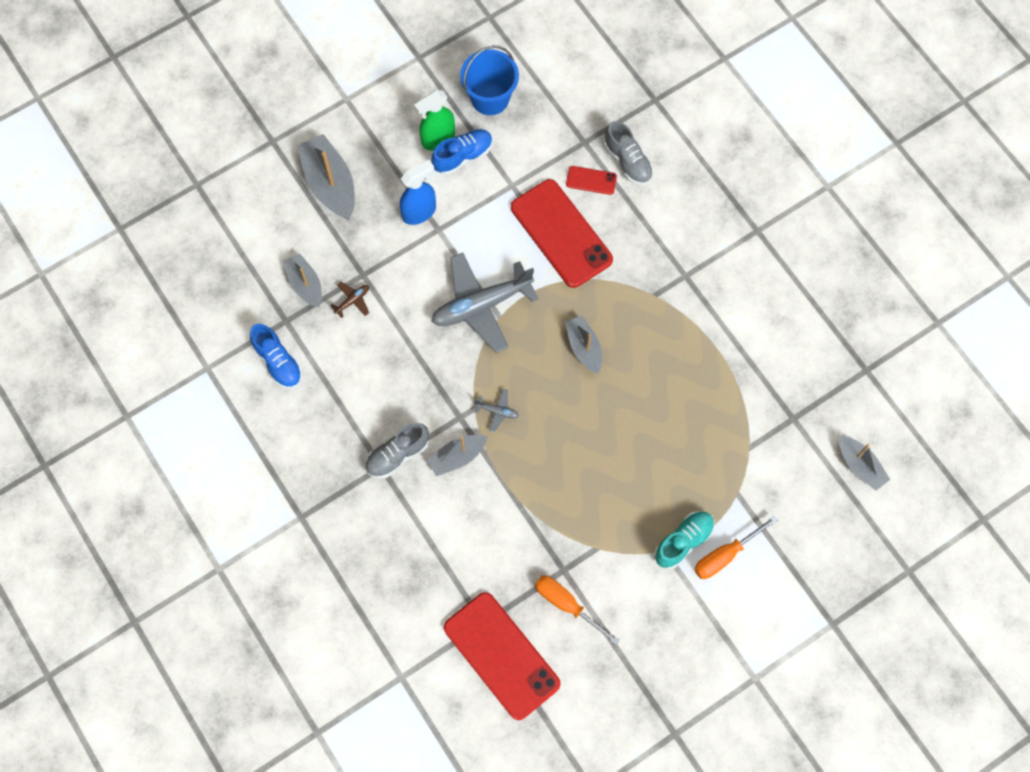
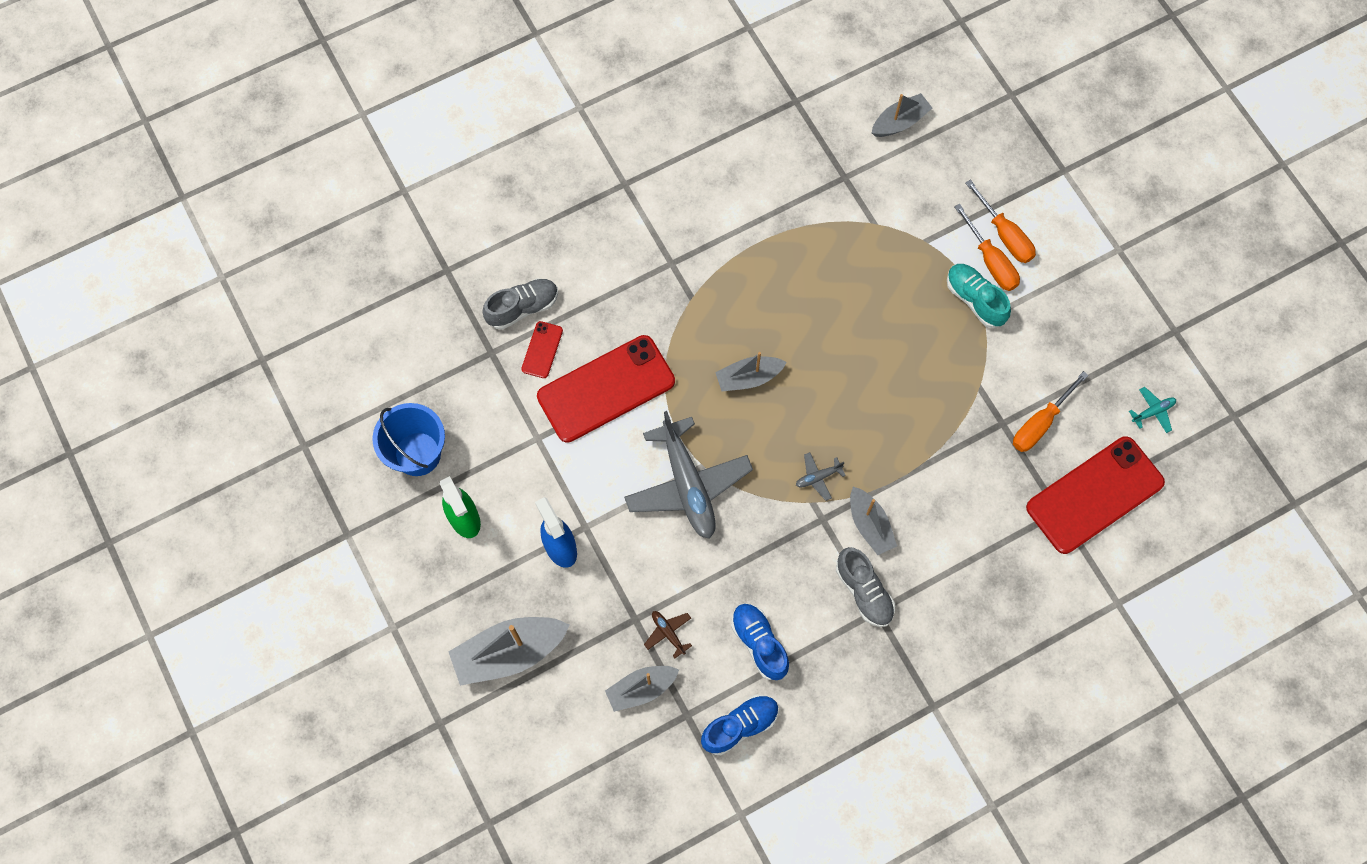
camera: 85 degrees left, 0 degrees up
(463, 156) = (492, 491): blue shoe -> blue shoe (759, 643)
(497, 411) = (818, 477): grey plane -> grey plane turned 135 degrees counterclockwise
(589, 711) = (1152, 412): none -> turquoise plane
(754, 568) = (1005, 235): none -> orange screwdriver

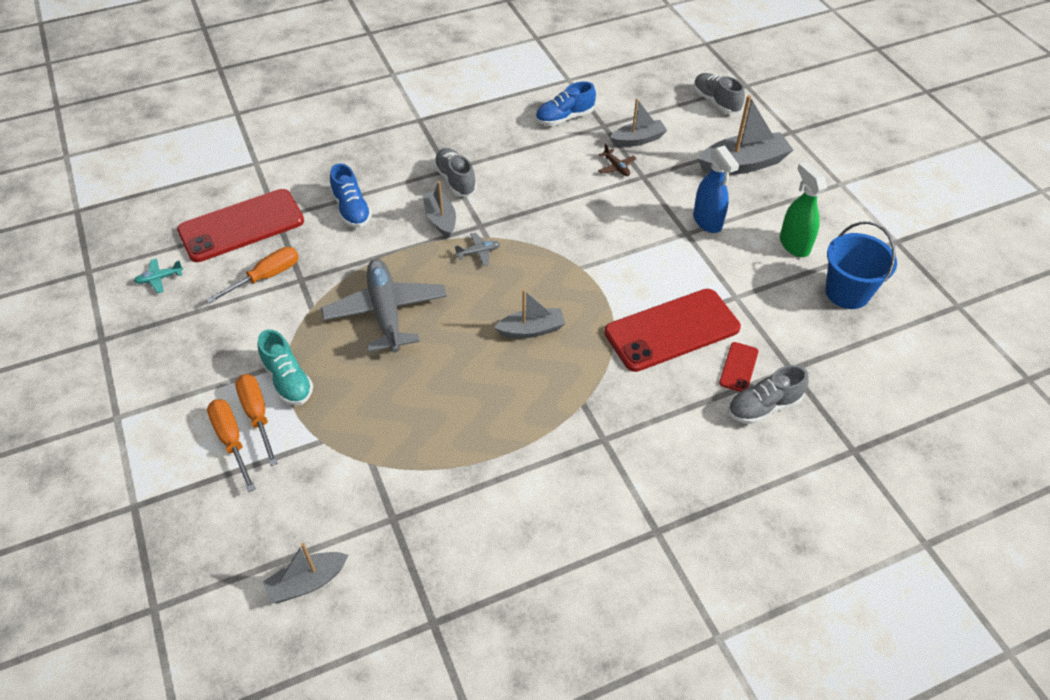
camera: 175 degrees left, 20 degrees down
(534, 779) = (716, 102): none -> grey shoe
(687, 484) = (596, 255): grey plane -> grey plane (386, 312)
(759, 643) = (544, 157): blue shoe -> blue shoe (352, 210)

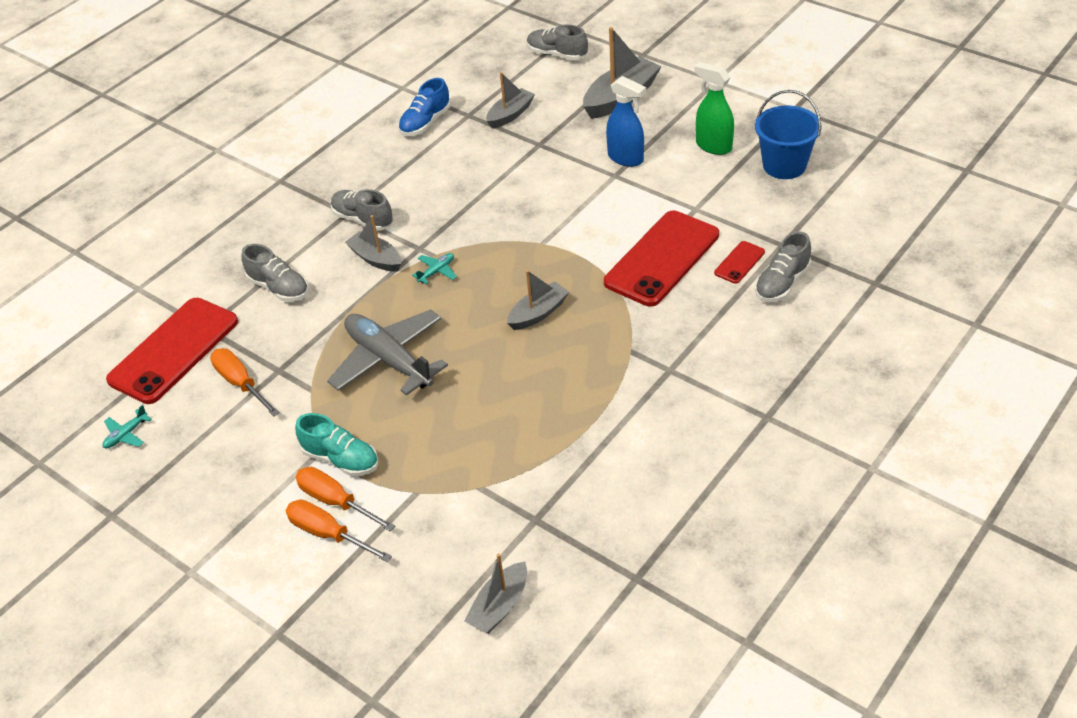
camera: 25 degrees left, 5 degrees down
(266, 277) = (240, 383): orange screwdriver -> orange screwdriver turned 60 degrees counterclockwise
(352, 210) = (279, 288): blue shoe -> grey shoe
(478, 252) = (436, 271): grey plane -> turquoise plane
(616, 167) = (508, 146): brown plane -> none
(738, 367) = (739, 262): red phone -> red phone turned 45 degrees clockwise

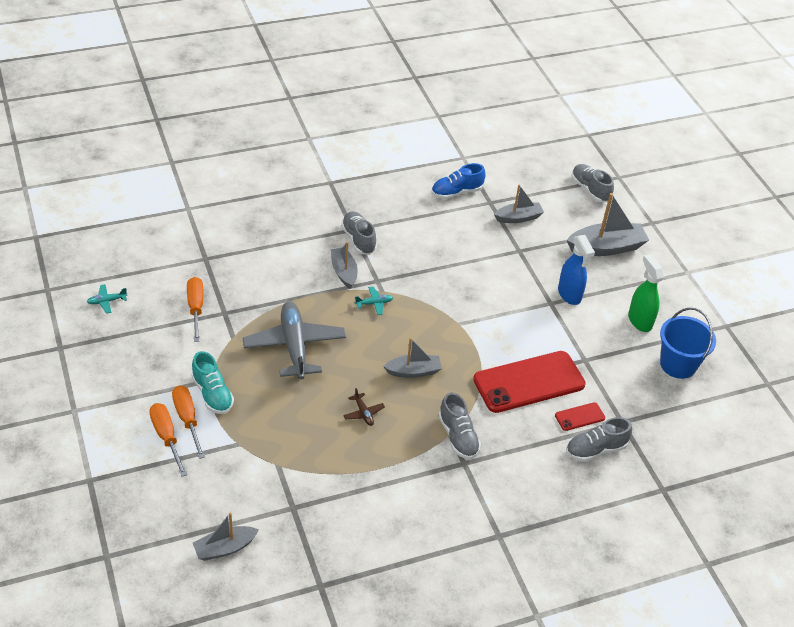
camera: 25 degrees right, 0 degrees up
(174, 350) = (175, 263): red phone -> none
(279, 288) = (269, 257): grey shoe -> grey shoe (458, 437)
(523, 382) = (363, 413): none -> brown plane

